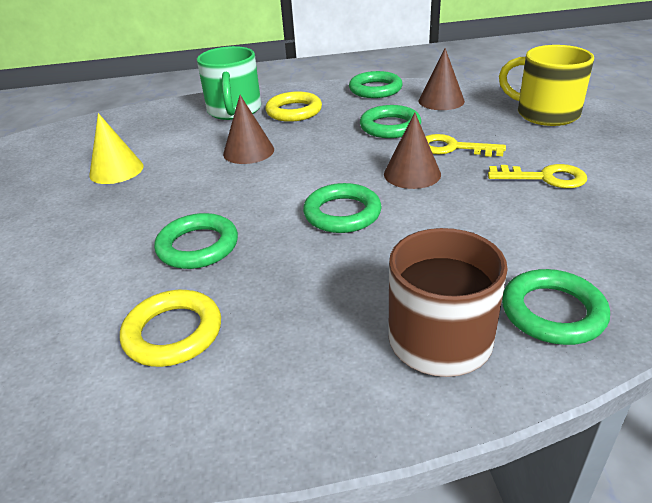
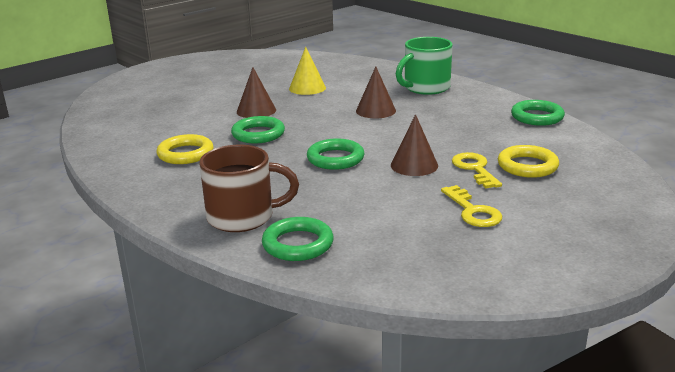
camera: 55 degrees right, 10 degrees down
(294, 111) = (453, 104): yellow ring -> yellow ring (527, 166)
(390, 126) = (477, 139): green ring -> none
(441, 101) = (556, 145): brown cone -> brown cone (256, 111)
(545, 114) = (599, 190): yellow mug -> none

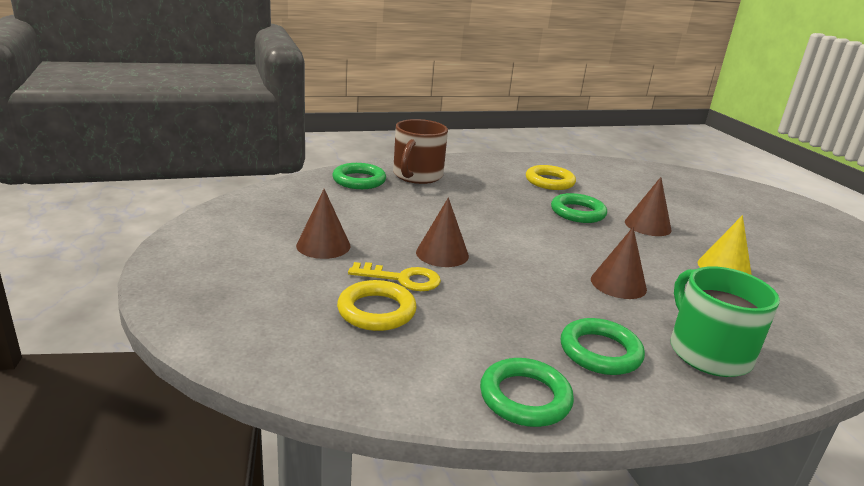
camera: 110 degrees right, 0 degrees up
(335, 159) = (491, 226): green ring -> green ring (600, 352)
(473, 211) = (323, 245): yellow key -> brown cone

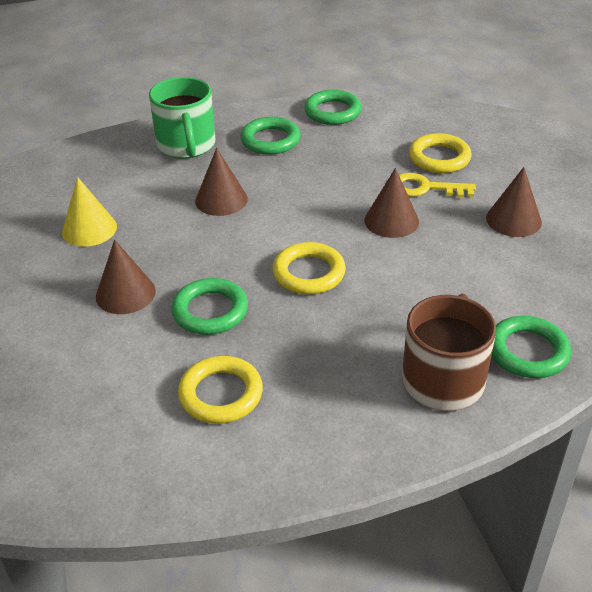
camera: 175 degrees left, 15 degrees up
(512, 225) = (309, 273): none -> yellow ring

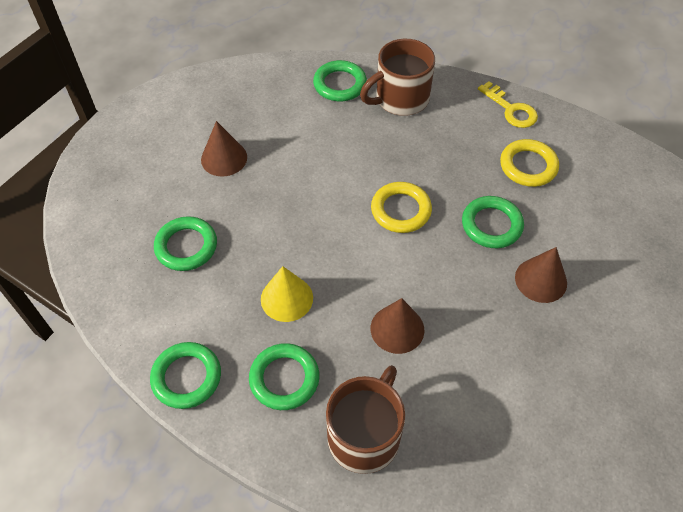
camera: 140 degrees left, 15 degrees up
(89, 229) = (531, 374): yellow cone -> yellow cone (286, 298)
(186, 145) = (365, 435): green mug -> brown mug
(391, 221) = (298, 213): brown cone -> none
(425, 188) = (238, 225): yellow key -> yellow key (511, 109)
(439, 158) = (186, 246): yellow ring -> green ring

